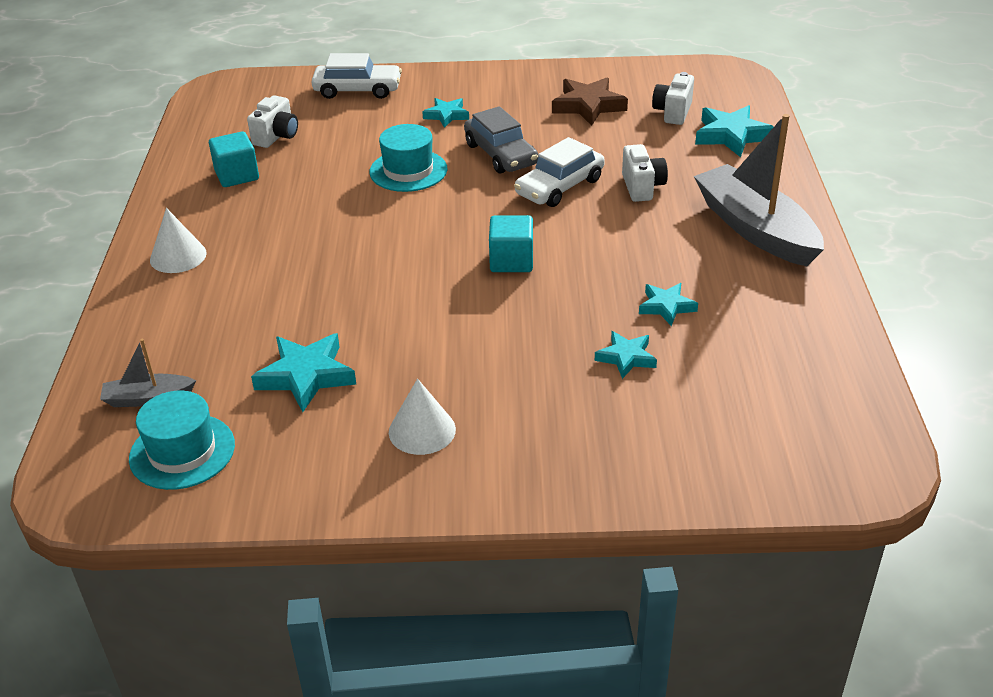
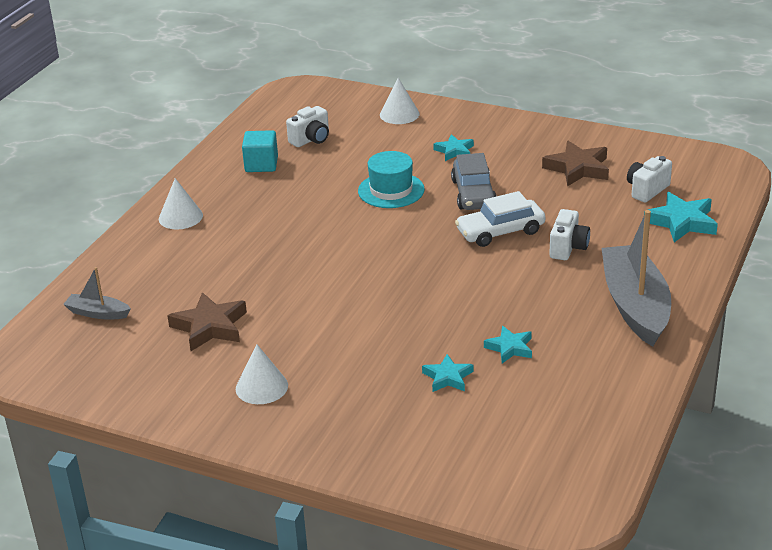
camera: 25 degrees right, 5 degrees down
(182, 451) = (96, 355): turquoise hat -> none
(306, 376) = (210, 327): turquoise star -> brown star
(357, 90) = (399, 114): white car -> white cone
(511, 261) = (417, 281): turquoise cube -> none

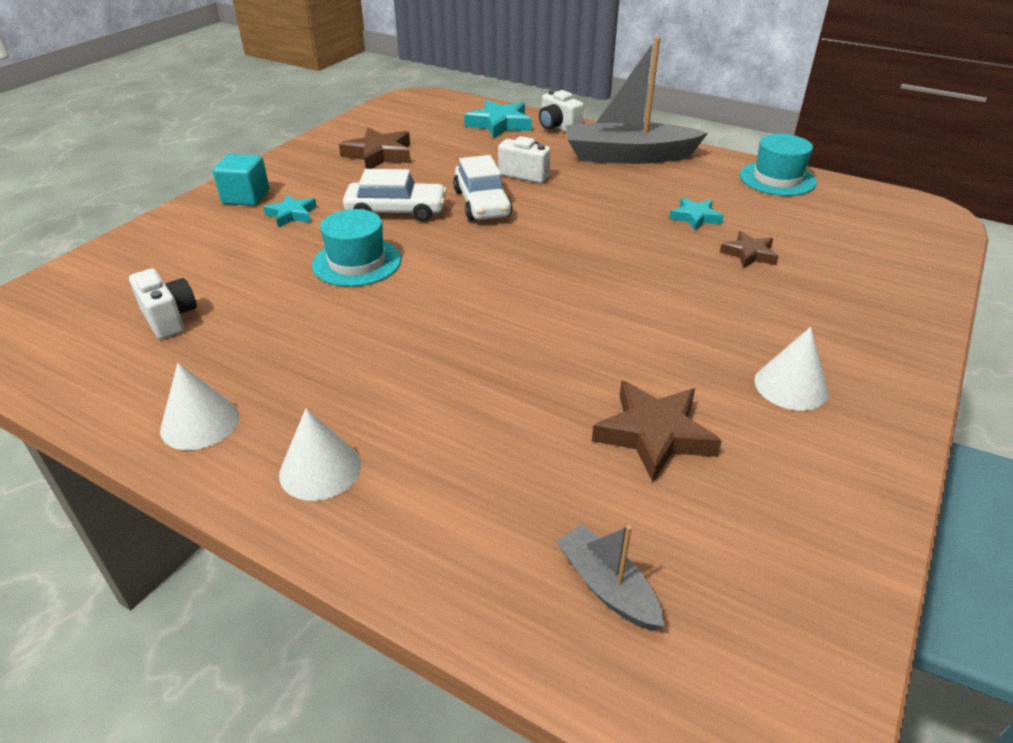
camera: 85 degrees left, 5 degrees up
(97, 313) = (607, 586): grey boat -> grey boat turned 120 degrees clockwise
(261, 164) = (207, 370): turquoise cube -> turquoise cube (246, 197)
(399, 114) = (164, 243): white cone -> white cone (200, 422)
(448, 377) = (749, 254): turquoise star -> brown star
(473, 194) = (396, 211): grey car -> white car
(618, 406) = (777, 179): none -> turquoise hat
(647, 190) = (438, 131): white camera -> white camera (558, 127)

